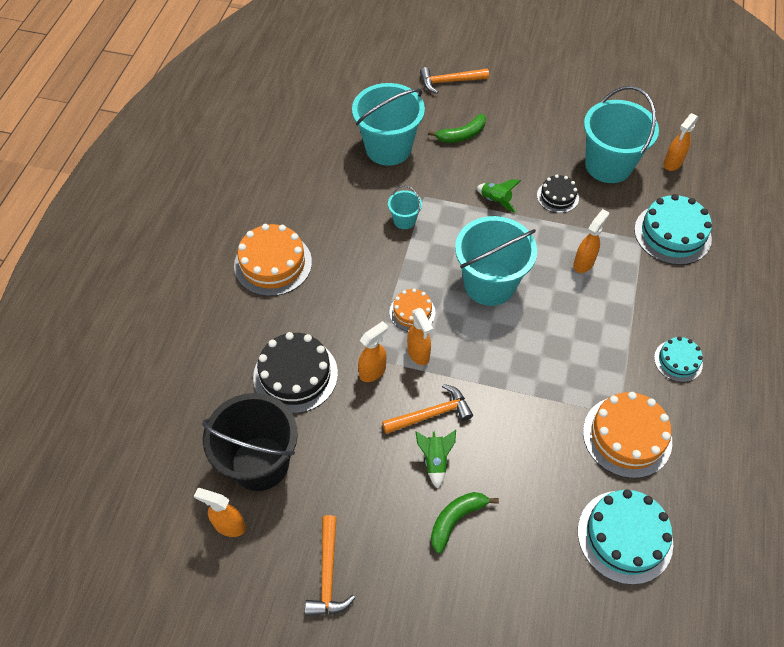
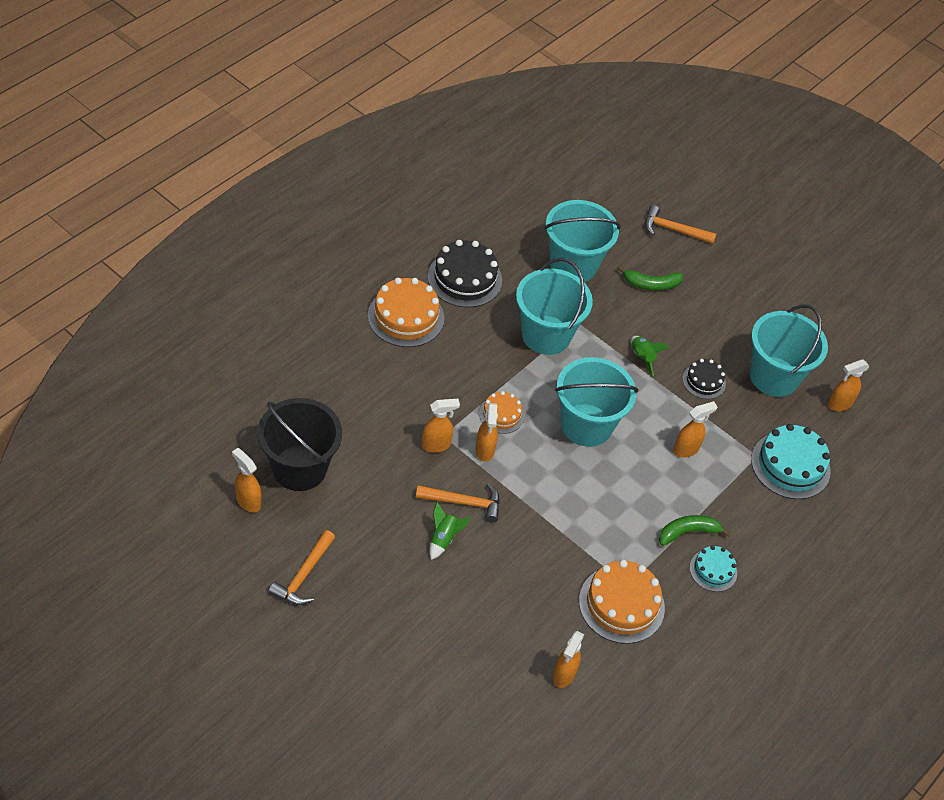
camera: 20 degrees right, 5 degrees down
(295, 375) = (369, 416): black cake -> black cake (464, 278)
(404, 220) = (546, 335): turquoise bucket -> turquoise bucket, size x2.18
(456, 519) = (431, 590): green banana -> green banana (687, 532)
(624, 536) = (563, 675): turquoise cake -> orange spray bottle

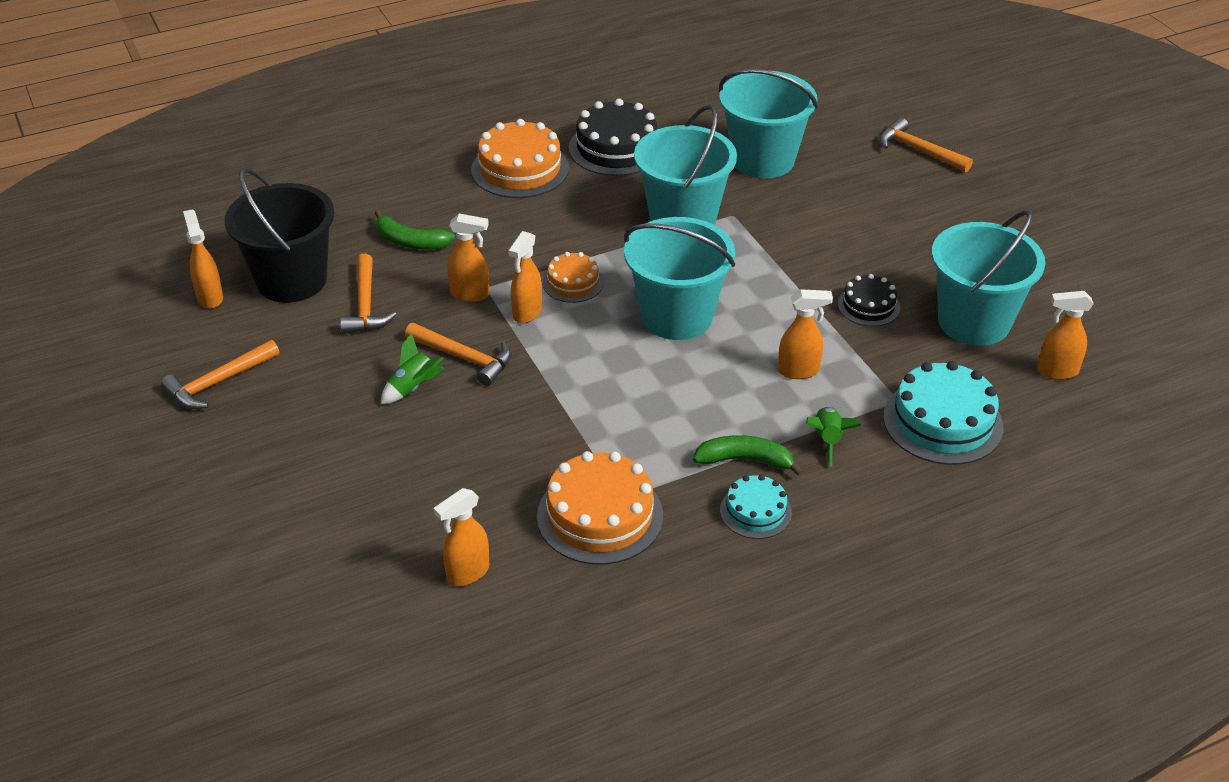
camera: 30 degrees right, 10 degrees down
(367, 475) = (365, 305): none -> orange hammer
(642, 357) = (797, 265): green rocket -> green rocket (827, 440)
(651, 284) = (855, 196): green banana -> green banana (410, 242)

